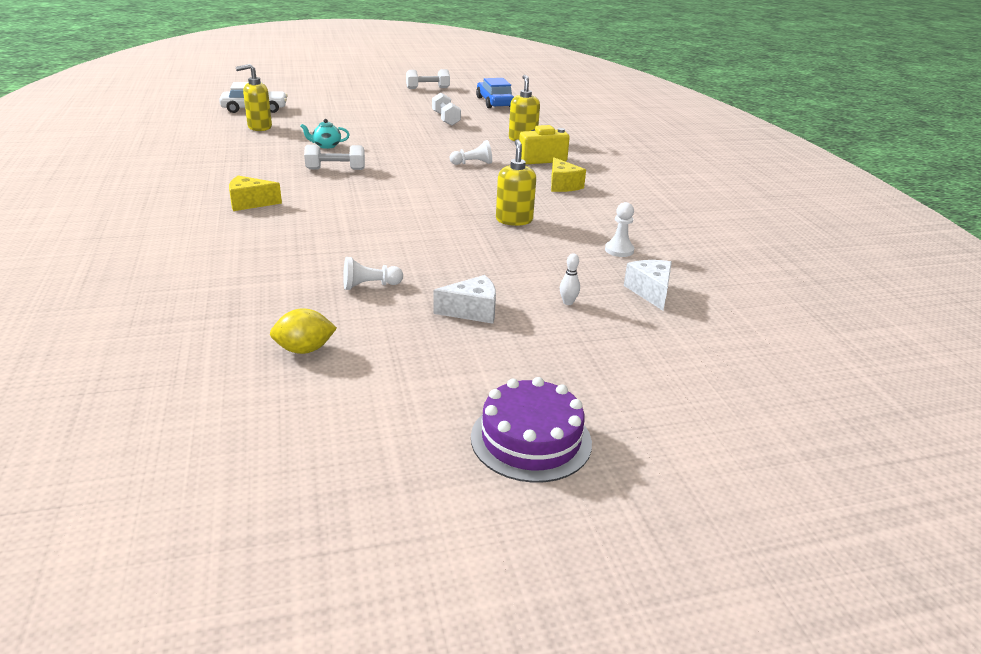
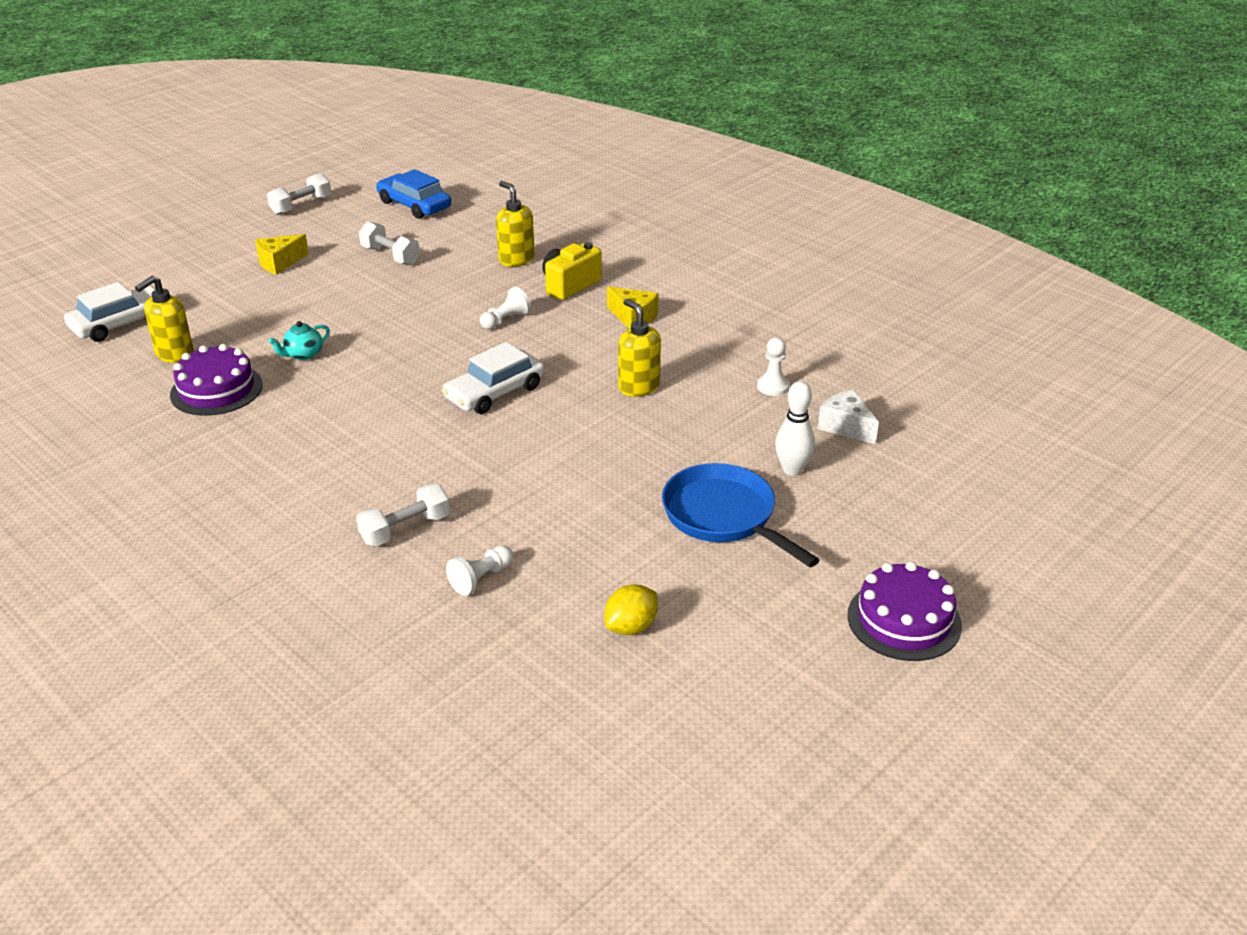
camera: 30 degrees left, 5 degrees up
(250, 203) = (333, 478): yellow cheese -> yellow cheese (279, 263)
(255, 147) = (216, 390): none -> purple cake
(335, 169) = (364, 388): white dumbbell -> white dumbbell (405, 529)
(369, 285) = (599, 530): white pawn -> white pawn (481, 578)
(411, 194) = (494, 392): none -> white car
(472, 311) = (724, 517): white cheese -> blue pan
(568, 302) = (792, 470): white bowling pin -> white bowling pin, size x1.81

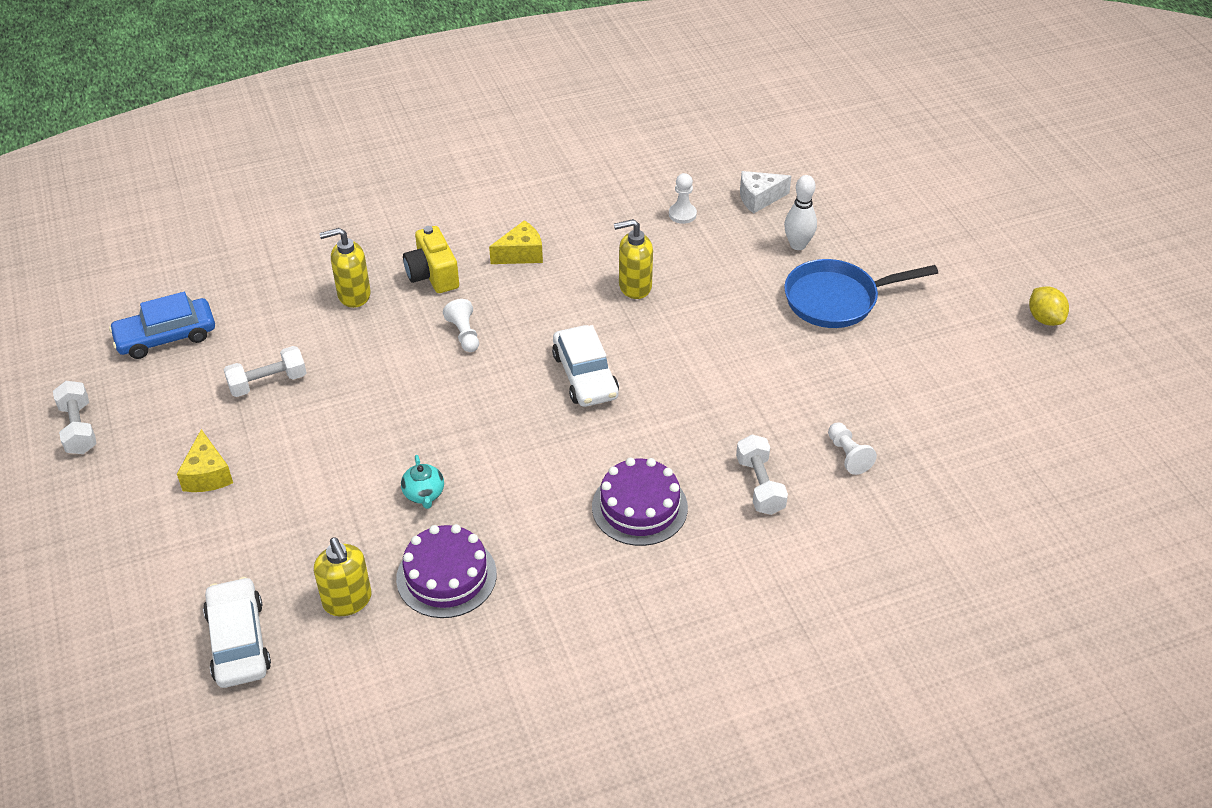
camera: 65 degrees left, 10 degrees up
(631, 627) = (941, 389): yellow lemon -> yellow lemon (1044, 319)
(904, 620) = (988, 258): purple cake -> purple cake (639, 507)

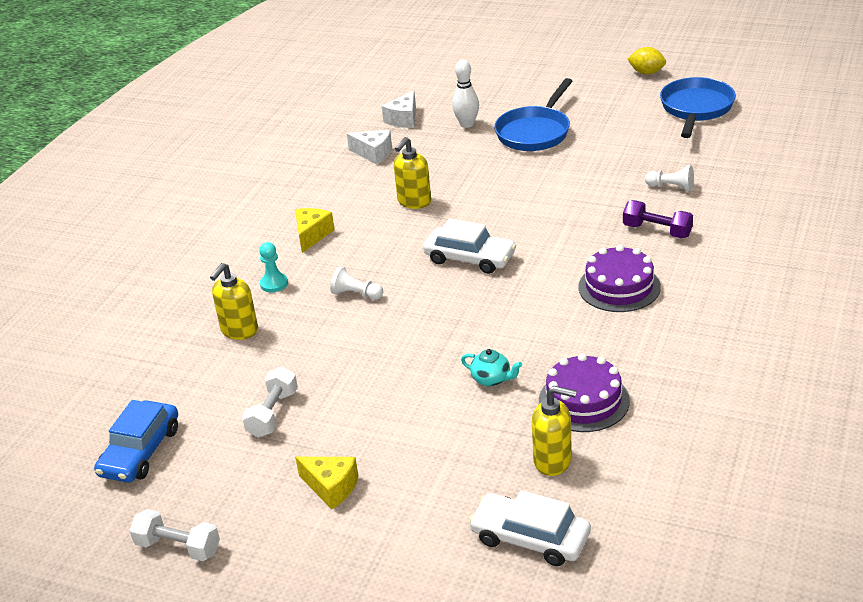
camera: 45 degrees left, 10 degrees down
(433, 275) = (274, 284): yellow camera -> turquoise pawn
(682, 214) = (374, 154): white pawn -> white cheese
(760, 485) = (657, 231): white dumbbell -> purple dumbbell
(1018, 396) = (696, 109): none -> blue pan

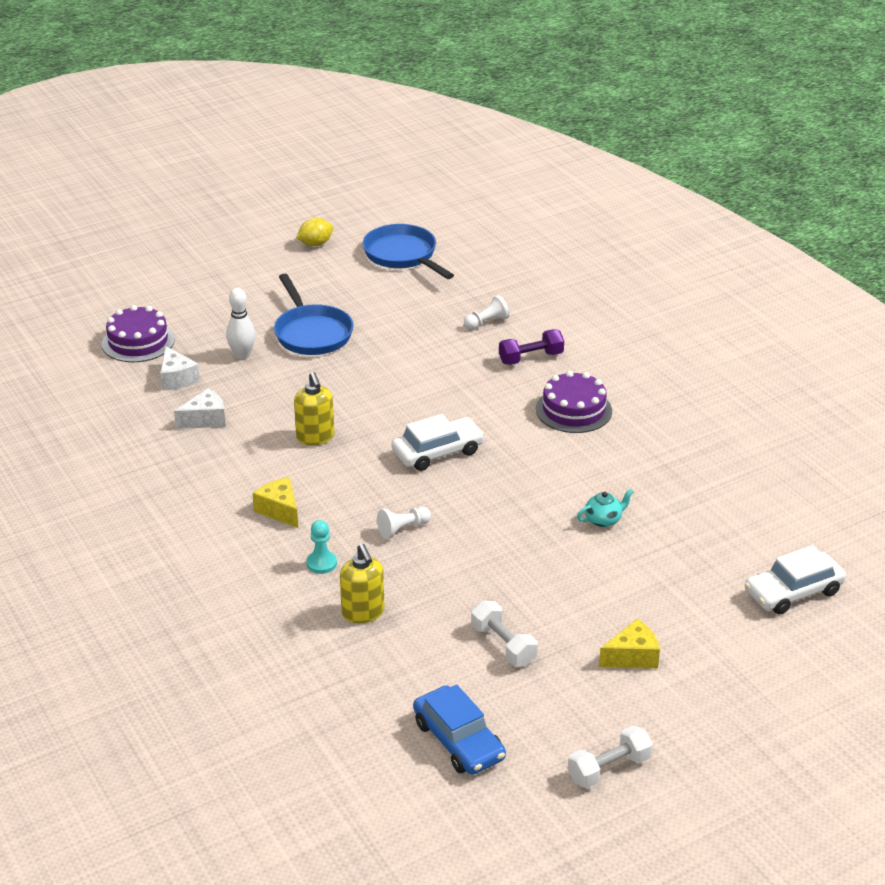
camera: 55 degrees left, 0 degrees up
(553, 461) = (727, 541): yellow soap dispenser -> none
(583, 401) = (680, 494): purple cake -> purple cake (138, 342)

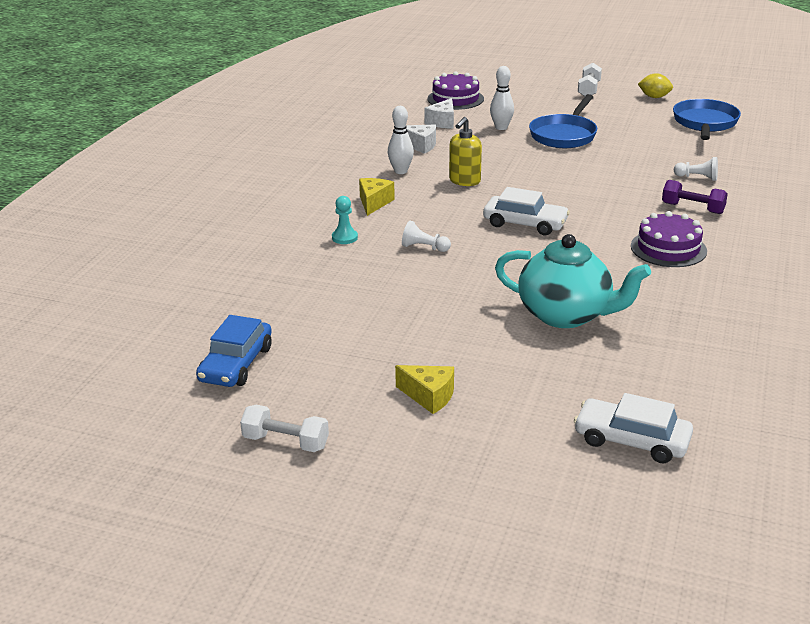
camera: 50 degrees right, 5 degrees down
(240, 460) = (400, 171): none -> white bowling pin
(363, 613) = (317, 272): yellow soap dispenser -> none
(503, 645) = (361, 337): white dumbbell -> white dumbbell (589, 89)
(603, 520) = (566, 315): turquoise teapot -> turquoise teapot, size x2.48

